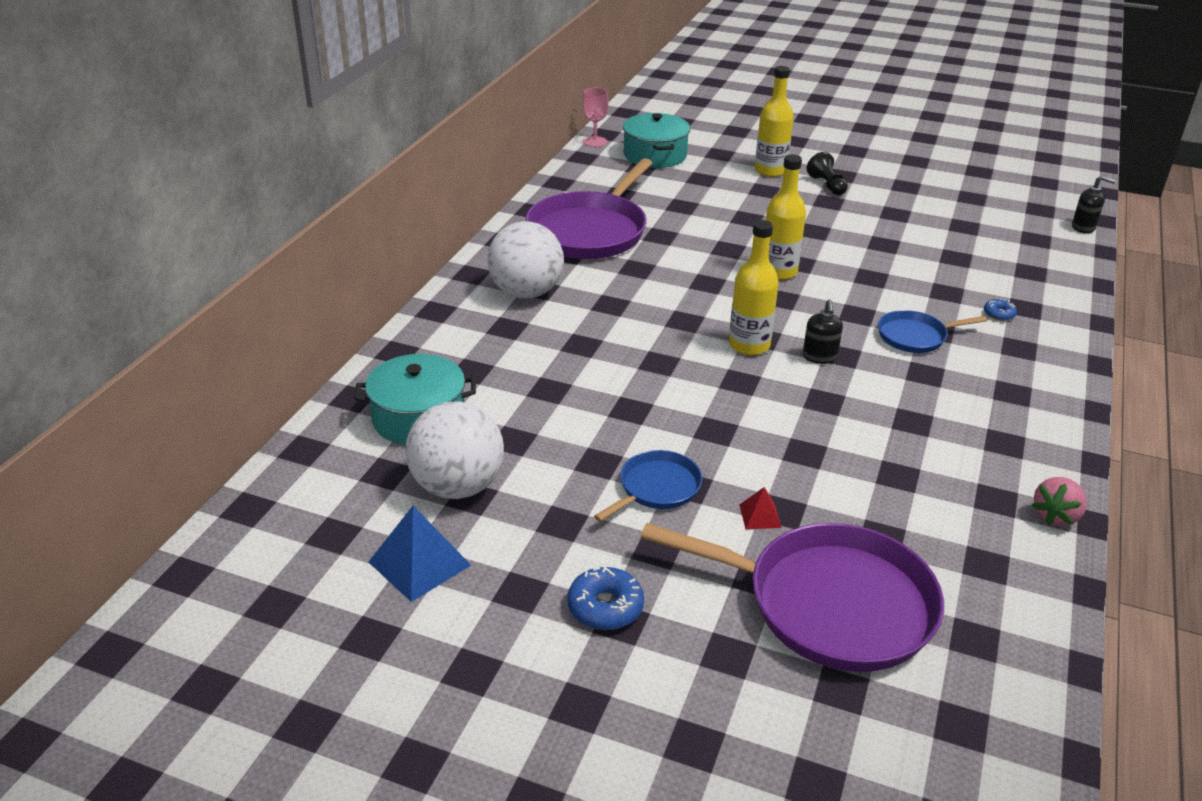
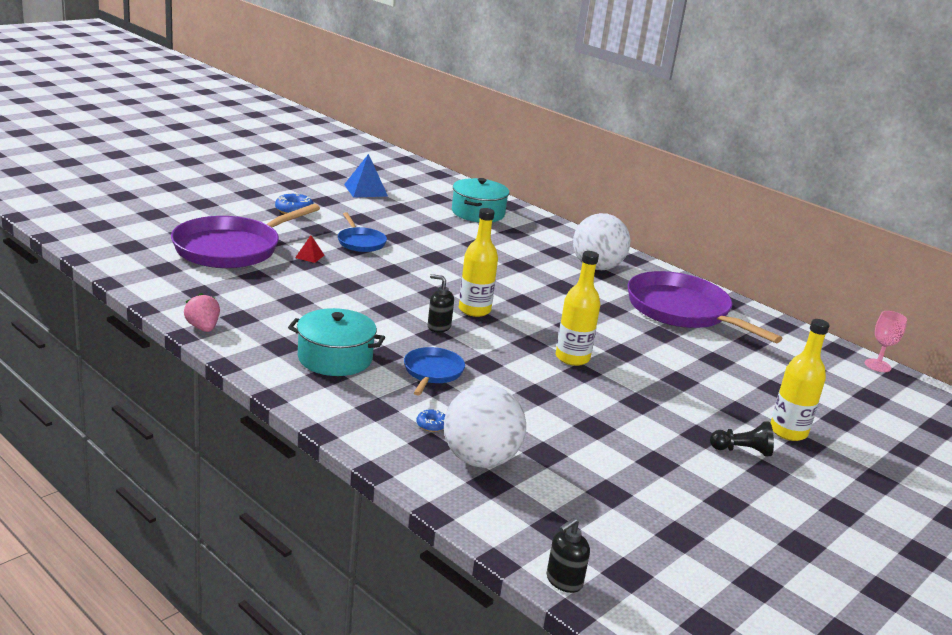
camera: 110 degrees right, 10 degrees down
(458, 487) = (411, 207): white ball -> white ball (480, 460)
(655, 155) = (839, 384): turquoise pot -> turquoise pot (335, 358)

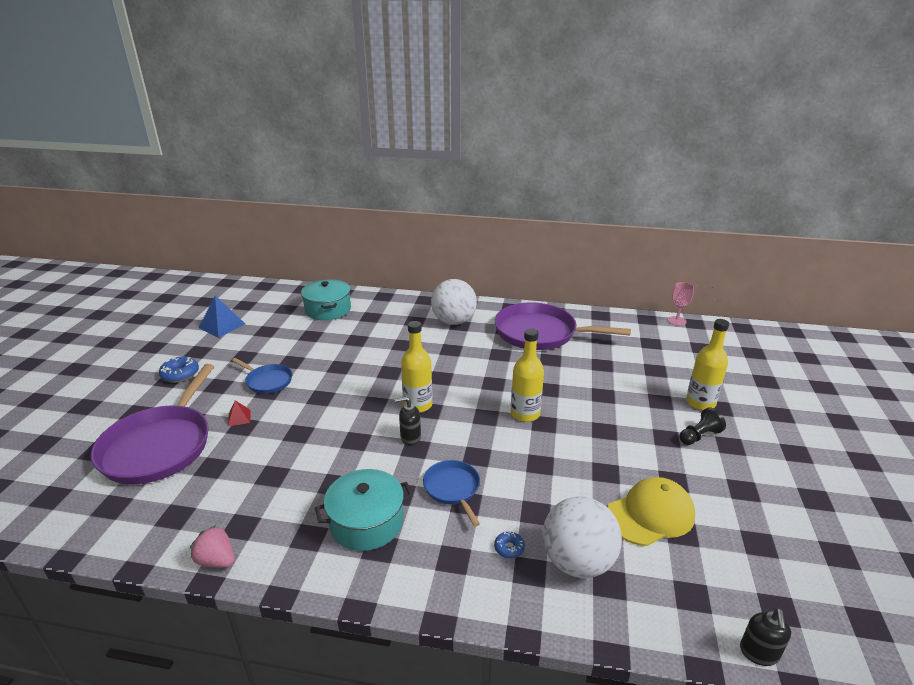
camera: 30 degrees left, 5 degrees up
(595, 469) = (650, 514): none -> yellow cap

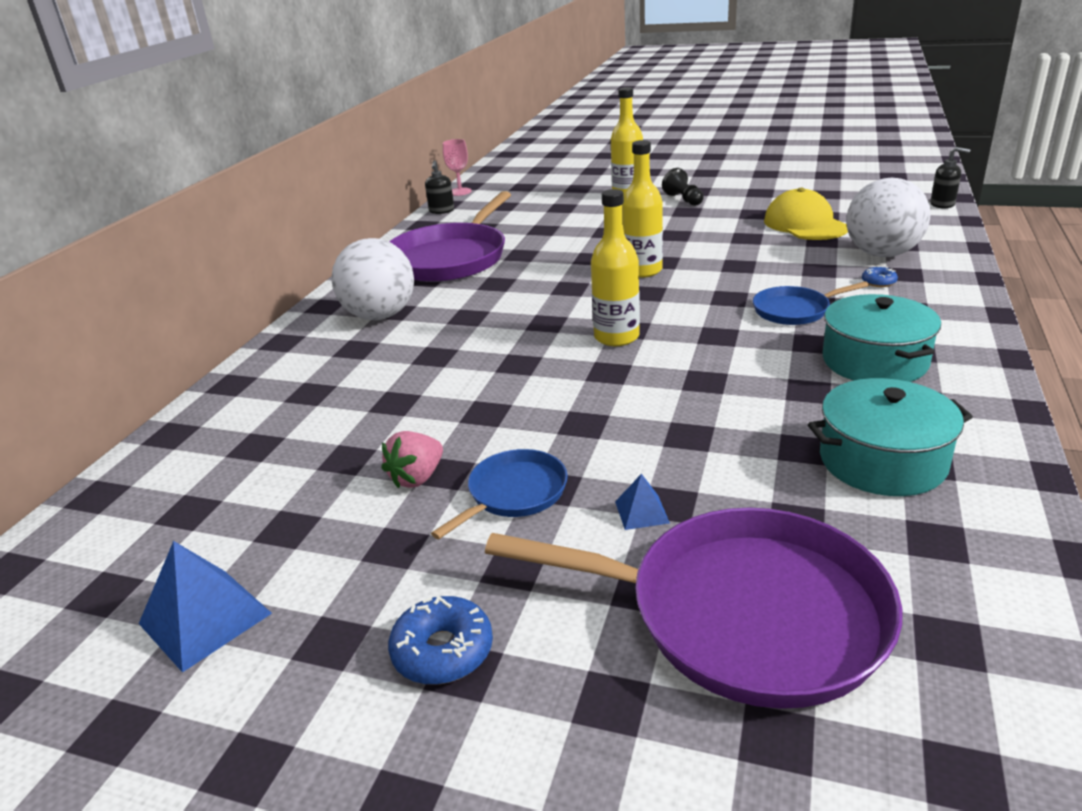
camera: 80 degrees left, 0 degrees up
(217, 560) = (1005, 473): pink strawberry -> pink strawberry (417, 478)
(239, 418) = (641, 512): red pyramid -> blue pyramid
(328, 310) = (241, 447): turquoise pot -> turquoise pot (882, 460)
(410, 437) = (694, 340): black soap dispenser -> black soap dispenser (441, 211)

